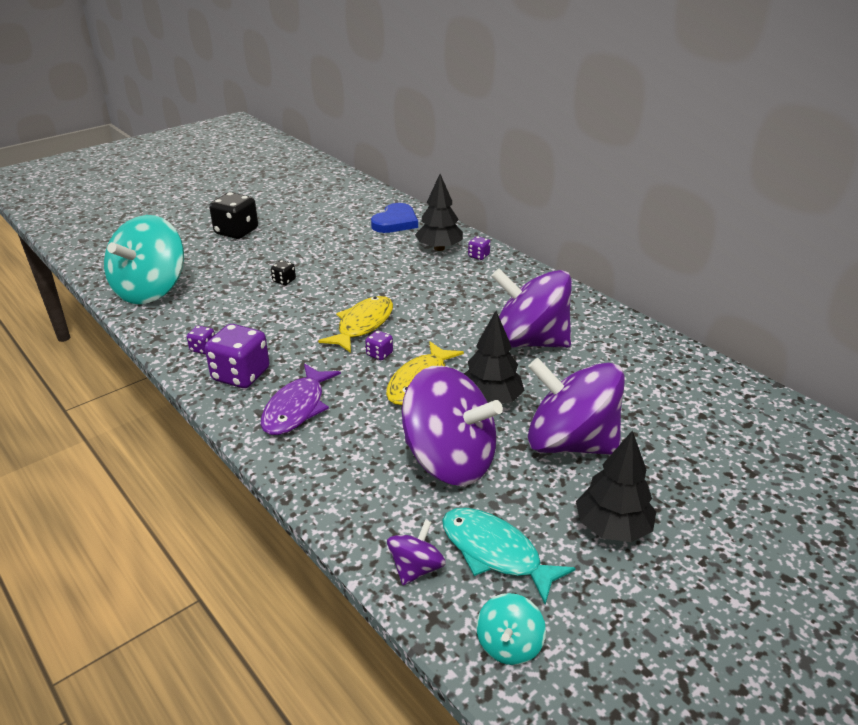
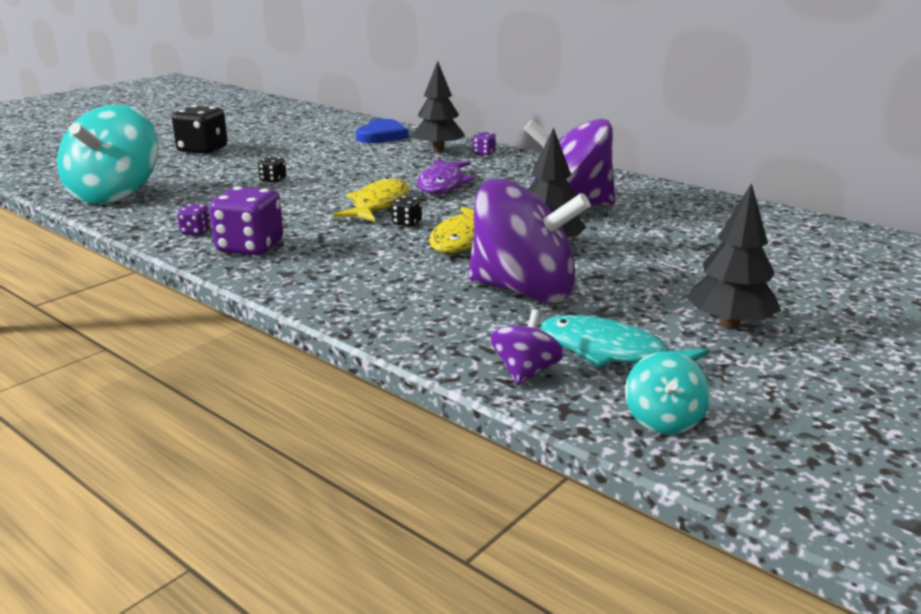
camera: 10 degrees left, 10 degrees down
(297, 408) = (328, 266): purple fish -> purple fish (442, 184)
(379, 354) = (407, 223): purple dice -> black dice
(570, 443) = (650, 269): purple spinning top -> none

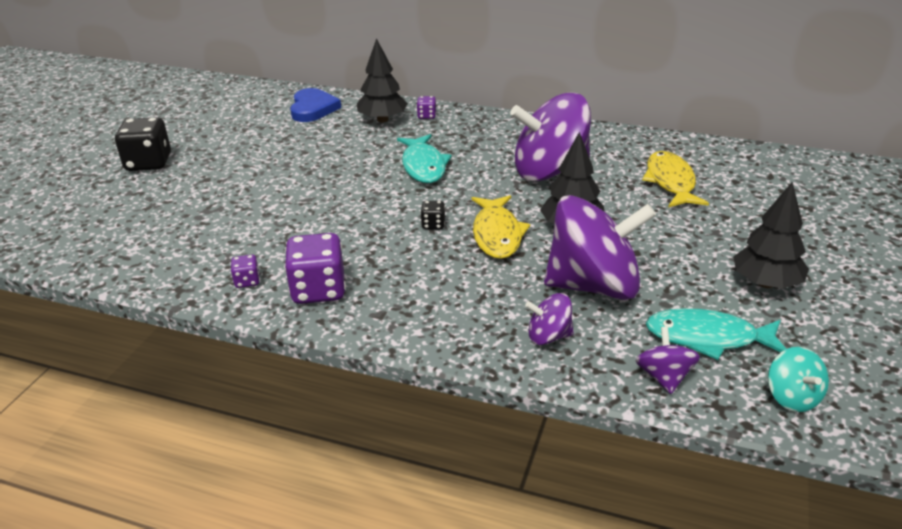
camera: 20 degrees left, 10 degrees up
(115, 194) = (115, 248): turquoise spinning top -> none
(273, 180) = (260, 192): black dice -> none
(378, 204) = (388, 206): yellow fish -> yellow fish (670, 182)
(434, 318) = (548, 336): none -> purple spinning top
(442, 184) = (423, 166): purple fish -> turquoise fish

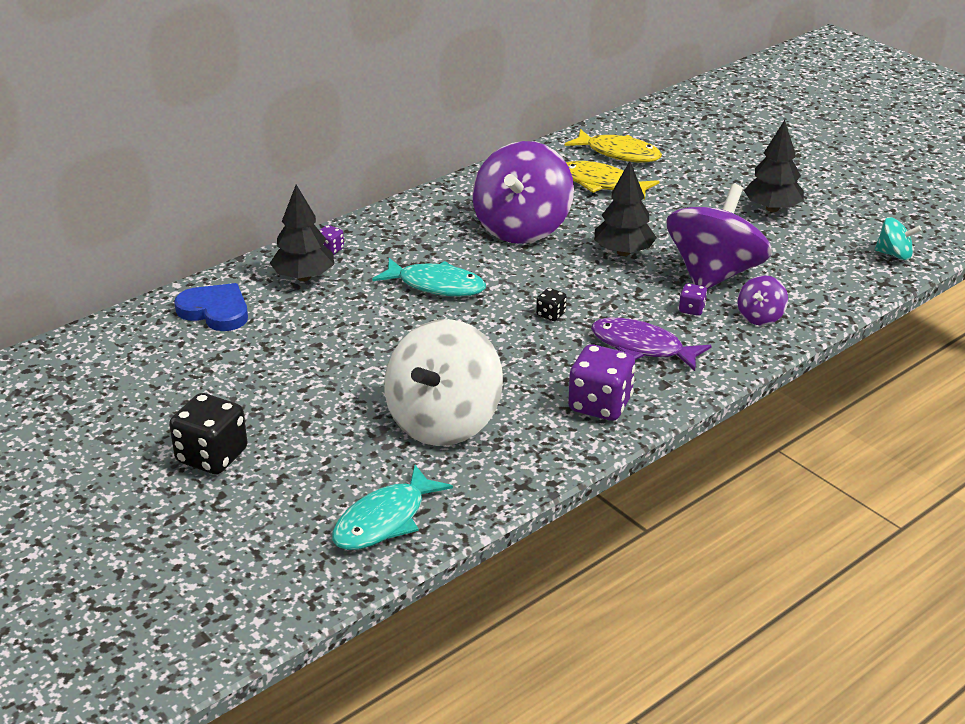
camera: 60 degrees left, 0 degrees up
(243, 228) = (444, 421): none -> white spinning top
(247, 281) = (547, 441): purple dice -> purple dice (691, 309)
(427, 284) = (642, 347): none -> purple fish
(497, 234) = (599, 289): yellow fish -> yellow fish (619, 153)
(664, 377) = (841, 290): purple spinning top -> none
(708, 338) = (813, 256): turquoise fish -> turquoise fish (384, 520)

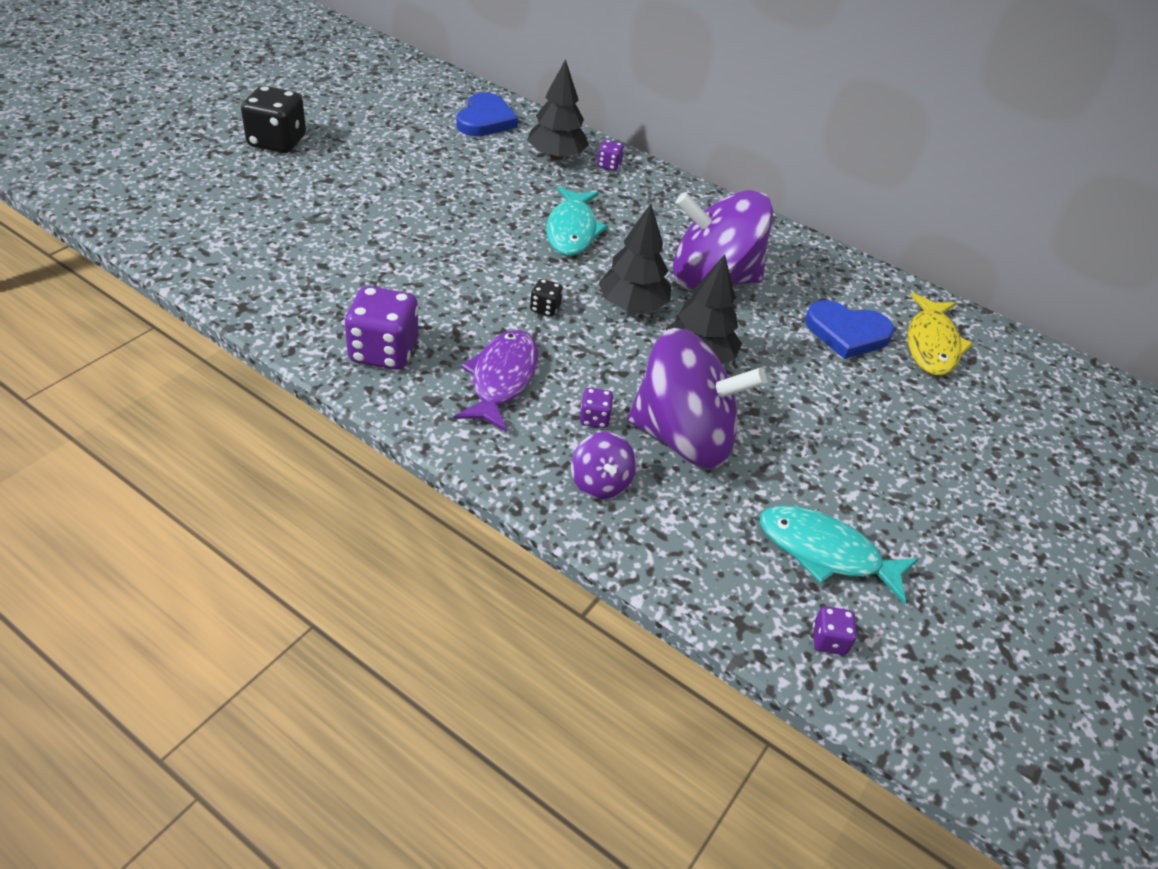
camera: 70 degrees right, 10 degrees up
(384, 520) = (191, 232): turquoise fish -> turquoise fish (825, 552)
(444, 421) = (340, 252): white spinning top -> none
(601, 184) = (846, 333): yellow fish -> blue heart
(760, 317) = (600, 482): purple spinning top -> purple spinning top turned 120 degrees counterclockwise
(772, 208) = (882, 495): black tree -> black tree (632, 306)
(894, 254) = (829, 640): turquoise spinning top -> purple dice

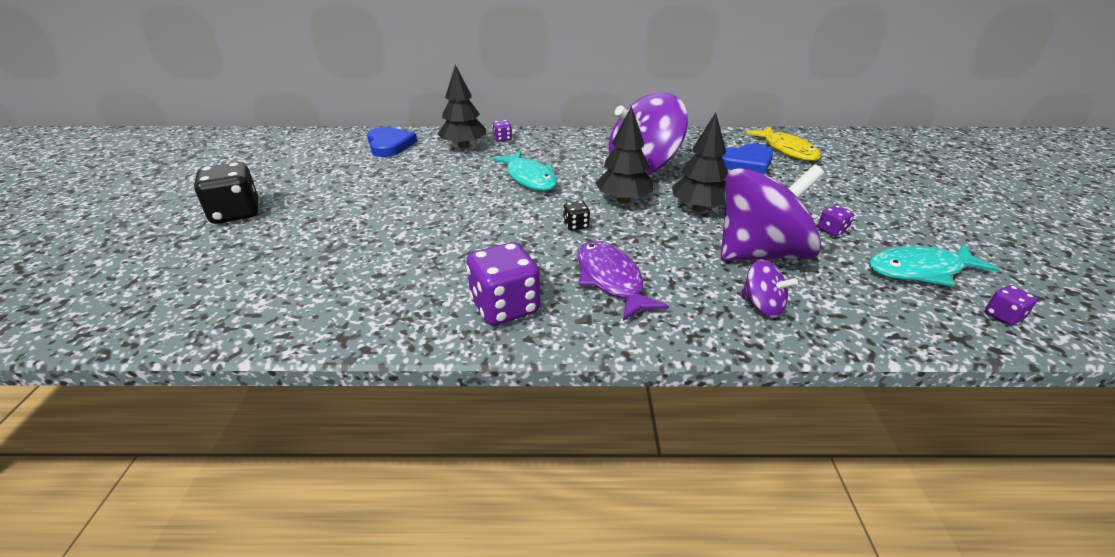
camera: 30 degrees left, 10 degrees down
(594, 418) = (700, 271): purple dice -> purple dice (832, 230)

